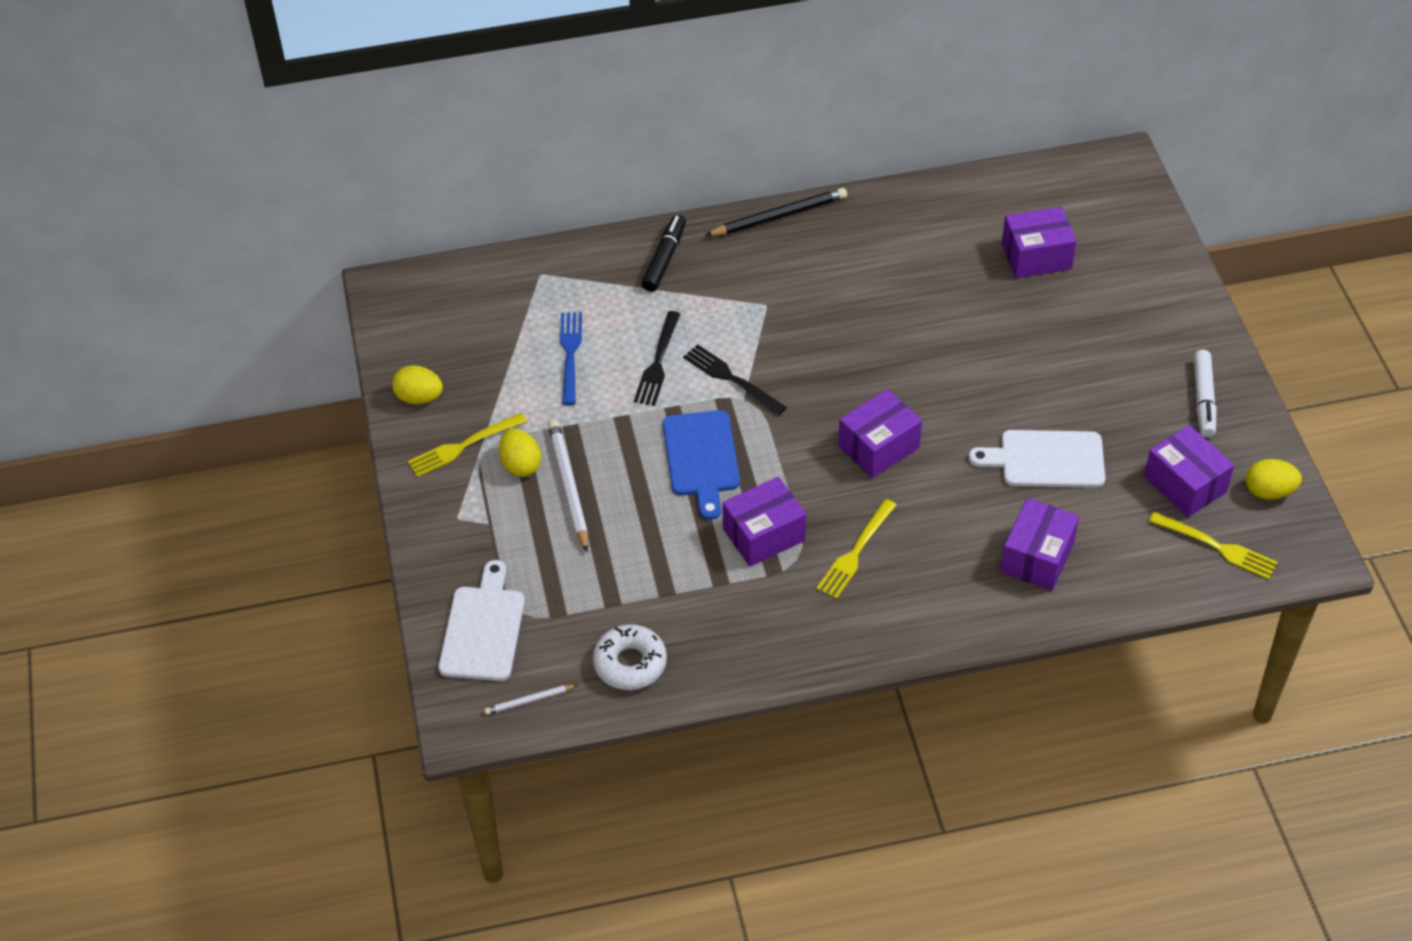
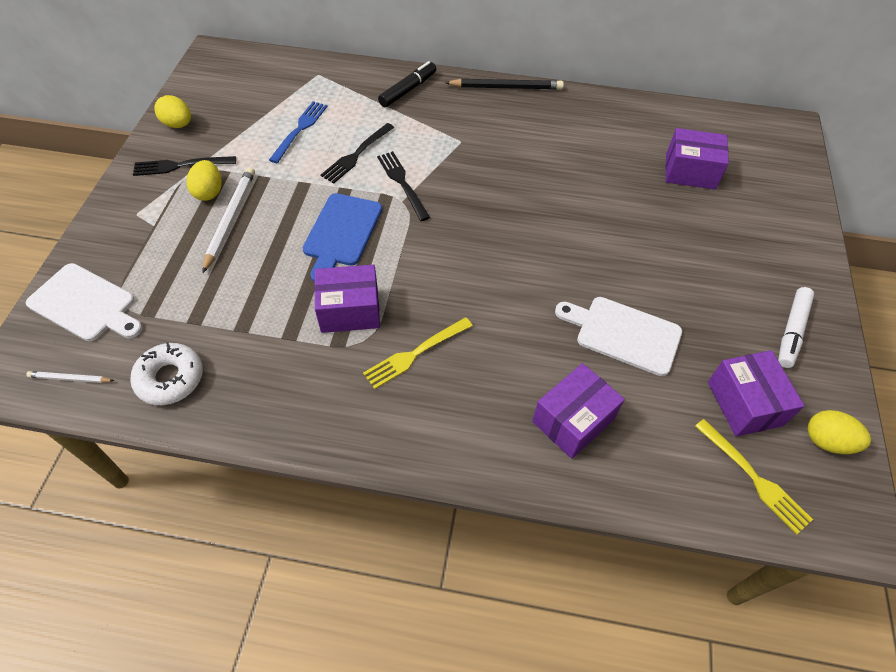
camera: 20 degrees right, 5 degrees up
(463, 446) = (180, 166): yellow fork -> black fork
(483, 629) = (85, 304): white cutting board -> white cutting board turned 90 degrees clockwise
(878, 447) = (485, 273): purple box -> none

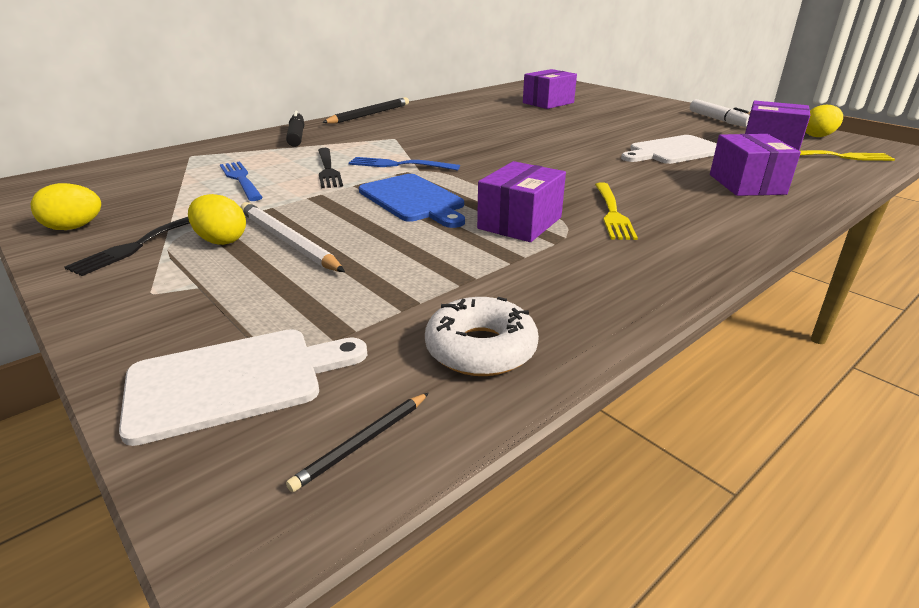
camera: 50 degrees left, 25 degrees down
(70, 378) = (362, 442): white pencil -> black pencil
(402, 183) = (399, 165): black fork -> blue fork

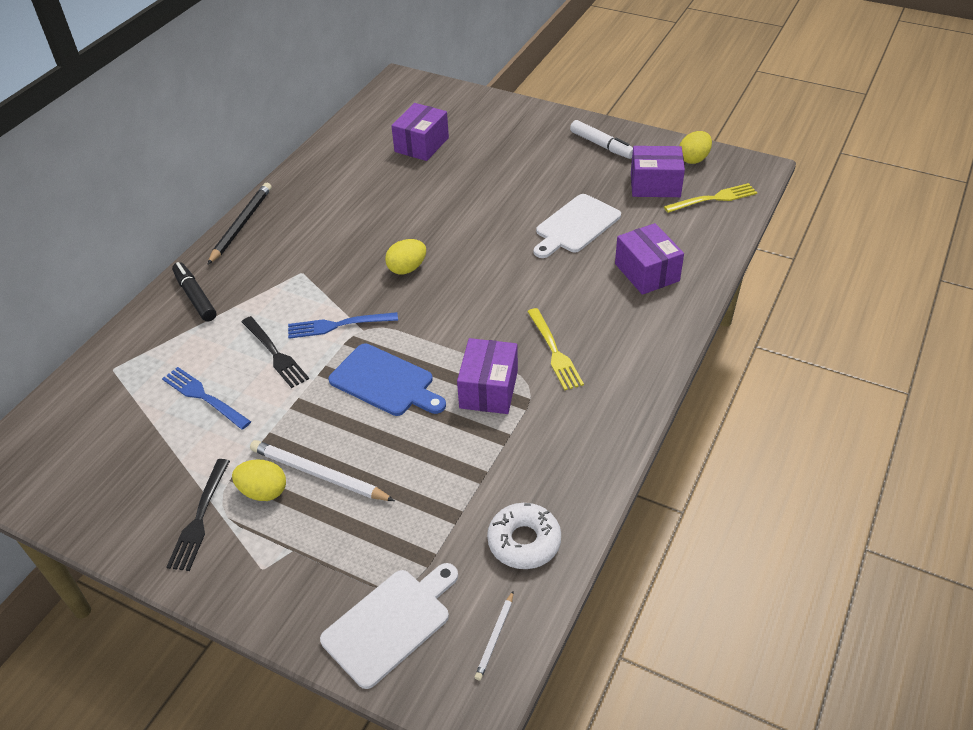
camera: 20 degrees left, 15 degrees up
(74, 227) = (117, 517): yellow egg -> yellow egg (407, 268)
(362, 442) = (495, 637): black pencil -> white pencil

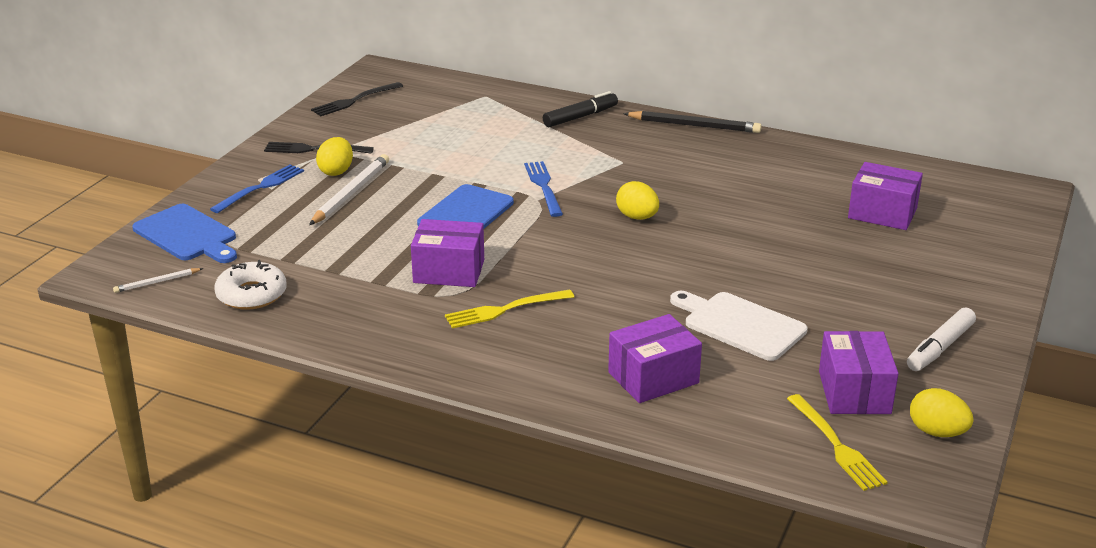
camera: 85 degrees right, 15 degrees down
(203, 397) = (449, 135): blue fork -> blue fork (261, 187)
(275, 354) = (502, 160): black fork -> black fork (354, 101)
(390, 623) = (187, 235): white cutting board -> blue cutting board
(495, 637) = (157, 282): white pencil -> white pencil turned 45 degrees counterclockwise

